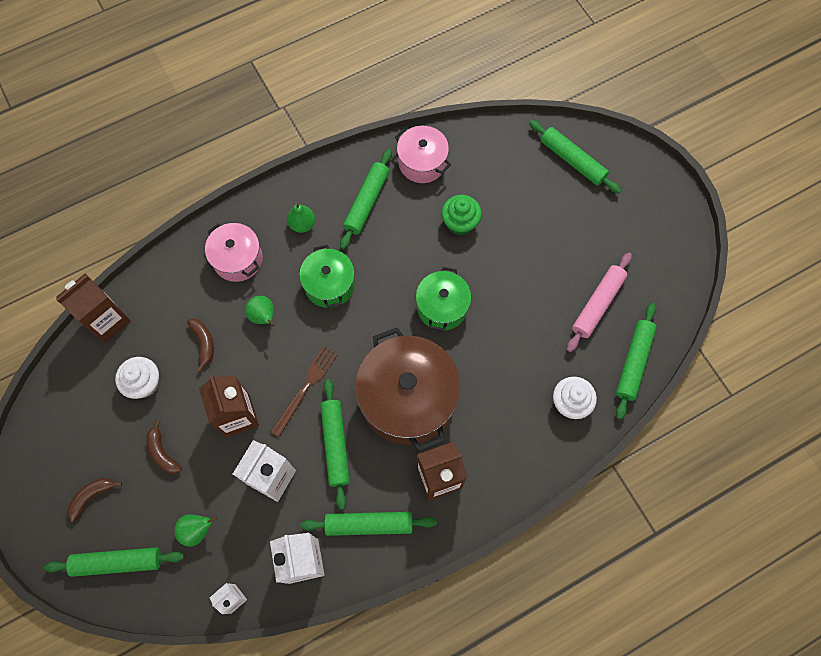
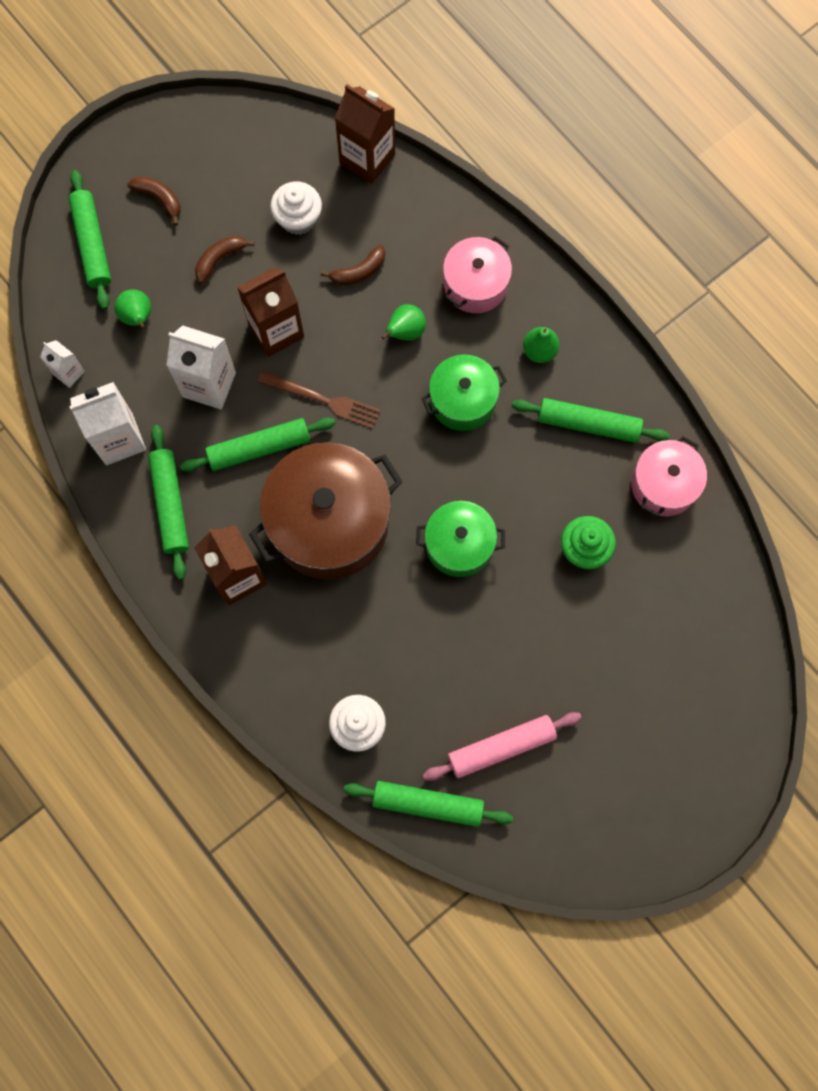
camera: 80 degrees right, 5 degrees up
(572, 160) = (714, 689): green rolling pin -> none
(597, 304) = (501, 747): pink rolling pin -> pink rolling pin turned 45 degrees counterclockwise

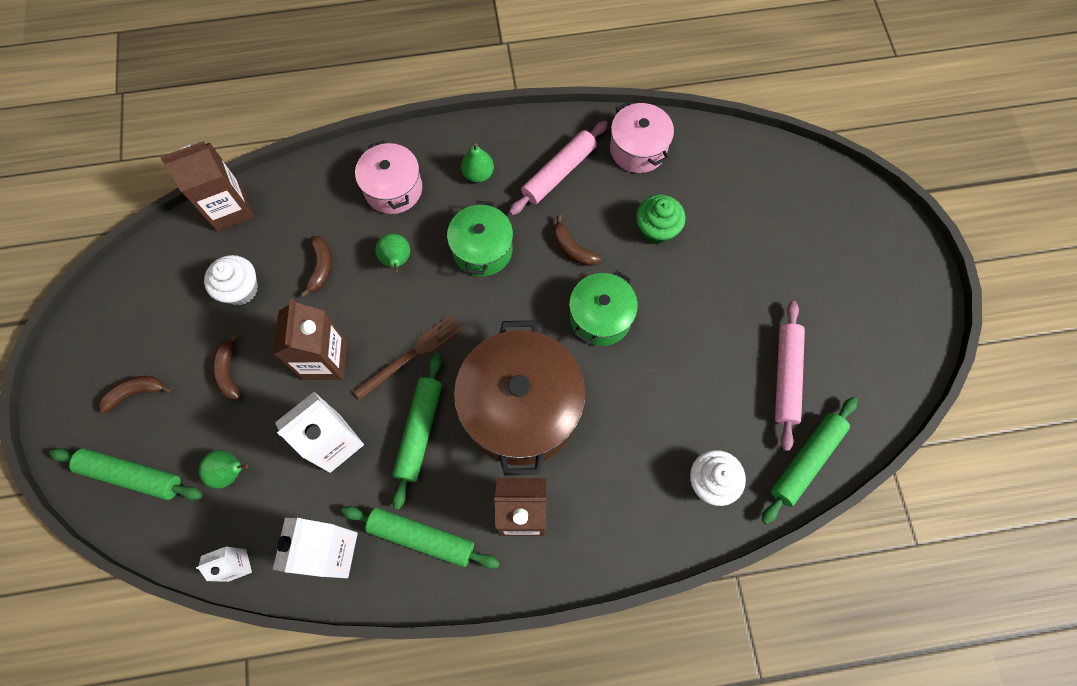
camera: 60 degrees left, 5 degrees down
(514, 481) = (572, 248): none -> brown banana
(588, 424) = (559, 173): green rolling pin -> pink rolling pin

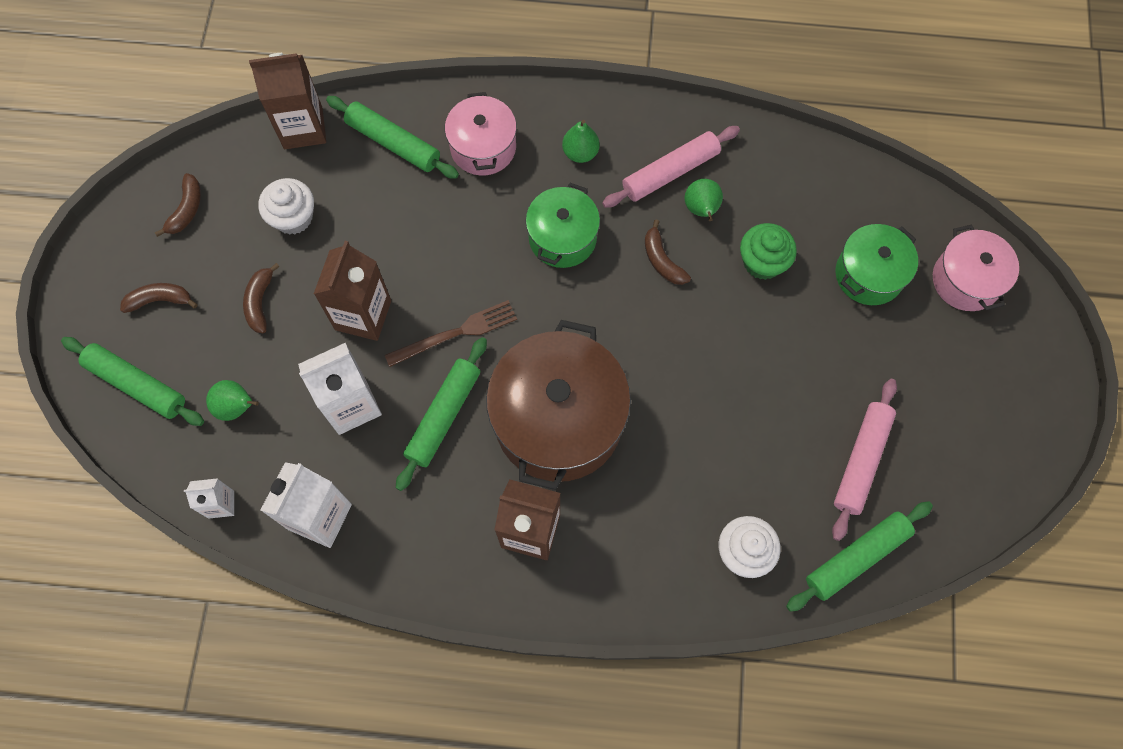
camera: 15 degrees right, 0 degrees up
(321, 267) = (383, 215): brown banana -> brown banana (187, 209)
(396, 260) = (466, 227): green pear -> green pear (701, 209)
(421, 538) = (417, 527): green rolling pin -> green rolling pin (393, 143)
(600, 317) = (672, 343): green pot -> green pot (869, 274)
(638, 149) = (767, 166): pink pot -> pink pot (966, 280)

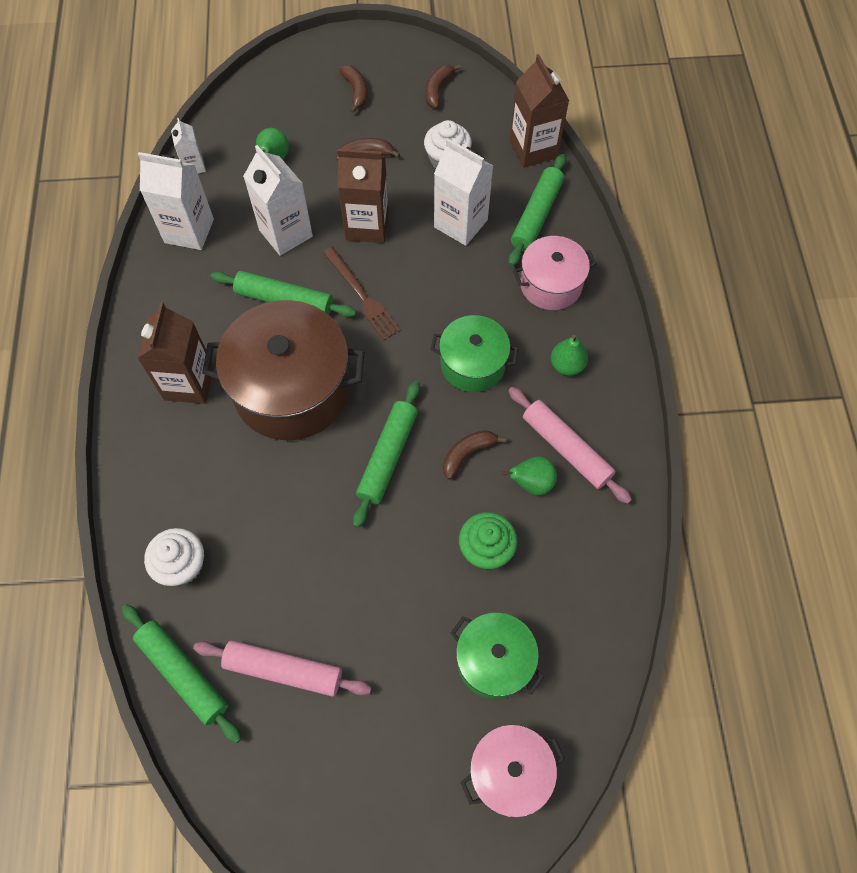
camera: 80 degrees right, 5 degrees down
(137, 385) = (283, 94): green rolling pin -> green rolling pin (388, 456)
(187, 209) = (438, 90): brown banana -> brown banana turned 105 degrees clockwise
(385, 218) = (460, 223): none -> white carton

